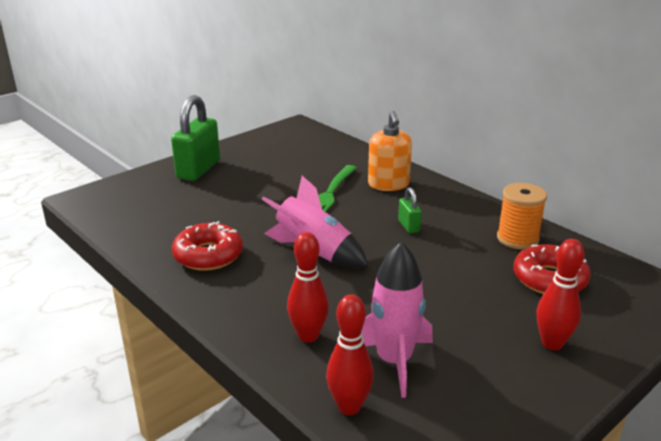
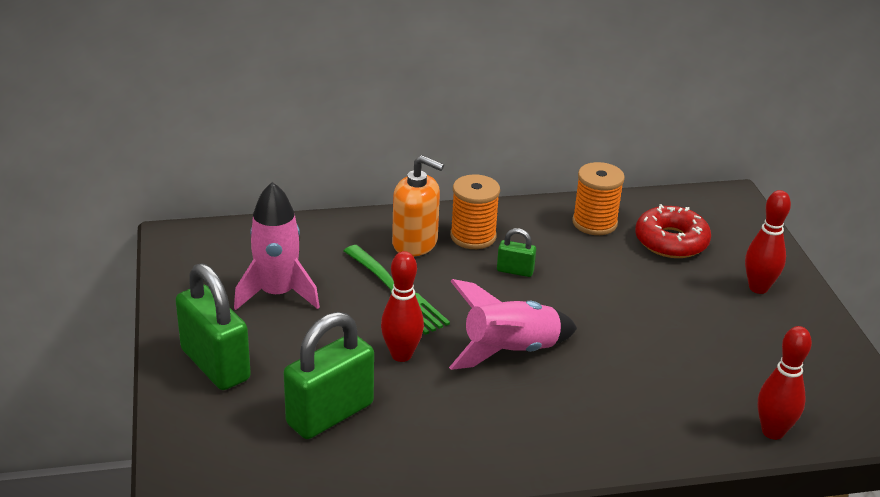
camera: 60 degrees left, 5 degrees up
(187, 213) = (330, 414): none -> green padlock
(208, 255) = (450, 430): red donut -> none
(308, 336) = (657, 415): red bowling pin -> red bowling pin (401, 355)
(394, 361) = (728, 380): pink rocket -> pink rocket (277, 294)
(425, 200) = (473, 236): none -> orange spool

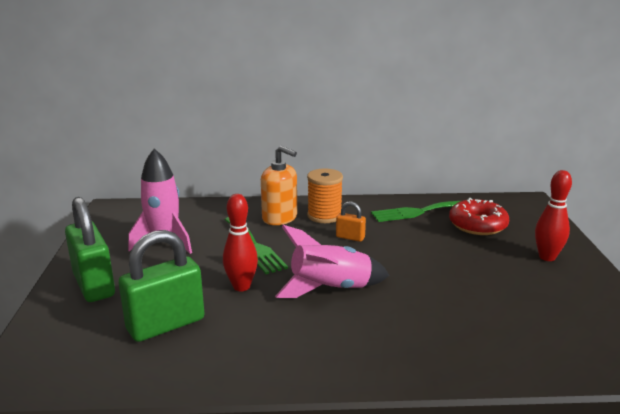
camera: 10 degrees right, 10 degrees down
(515, 271) = (350, 237): green padlock -> orange padlock
(594, 223) = (419, 212): orange spool -> green fork
(772, 432) = (555, 364): red bowling pin -> none

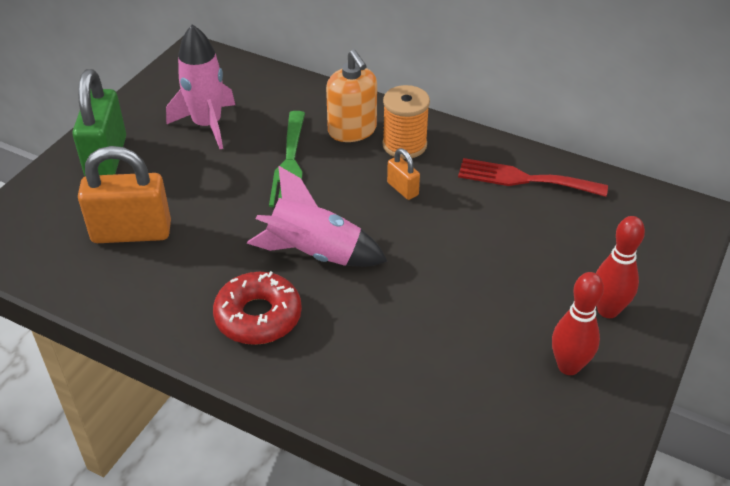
camera: 30 degrees right, 20 degrees up
(166, 324) = (131, 232): green padlock -> orange padlock
(241, 286) = (233, 214): red bowling pin -> red bowling pin (568, 366)
(419, 212) = (524, 179): green fork -> red fork
(477, 225) = (576, 227): red donut -> red donut (258, 316)

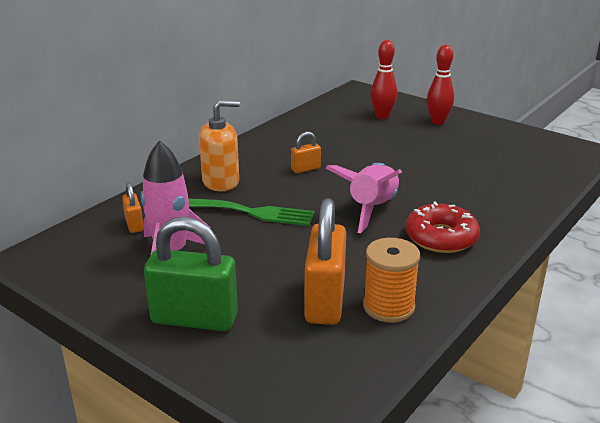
camera: 80 degrees left, 15 degrees down
(253, 93) = (134, 225): none -> orange padlock
(404, 145) = (252, 163): orange spool -> orange spool (388, 307)
(524, 179) = (310, 128): red fork -> none
(568, 366) = (483, 138): red bowling pin -> red bowling pin (382, 116)

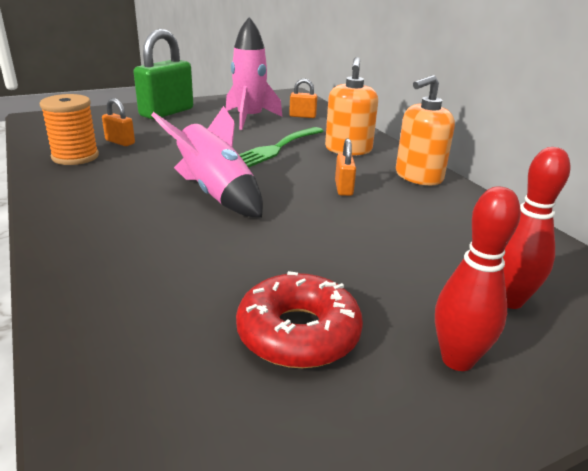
camera: 115 degrees right, 0 degrees up
(254, 149) = (418, 176): none -> orange soap dispenser
(325, 301) = (120, 142): orange padlock -> orange padlock, size x0.48
(441, 237) = (116, 208): red donut -> red donut (298, 333)

